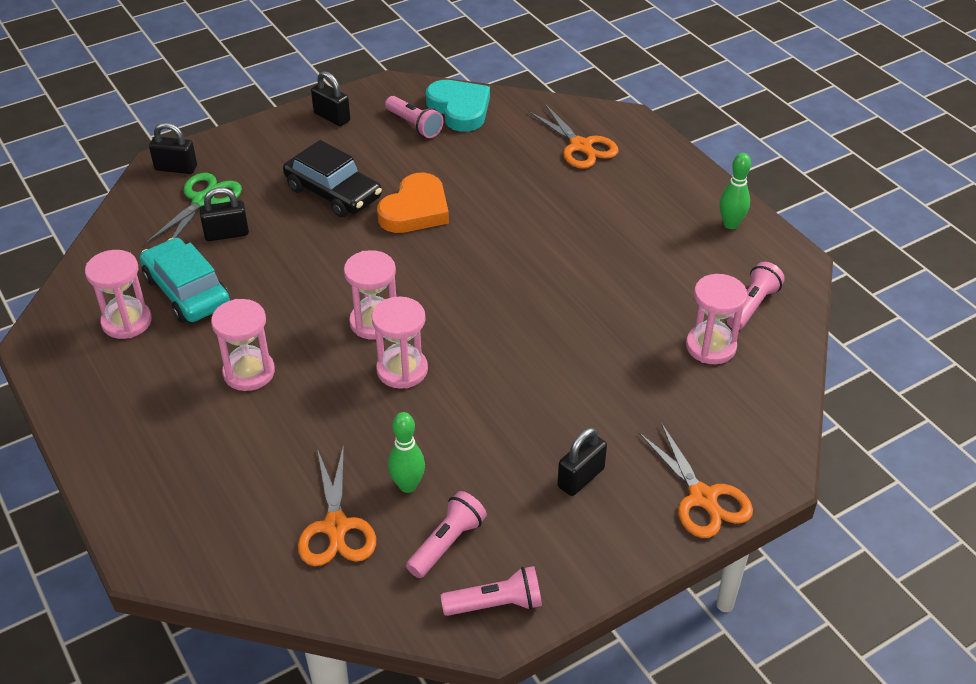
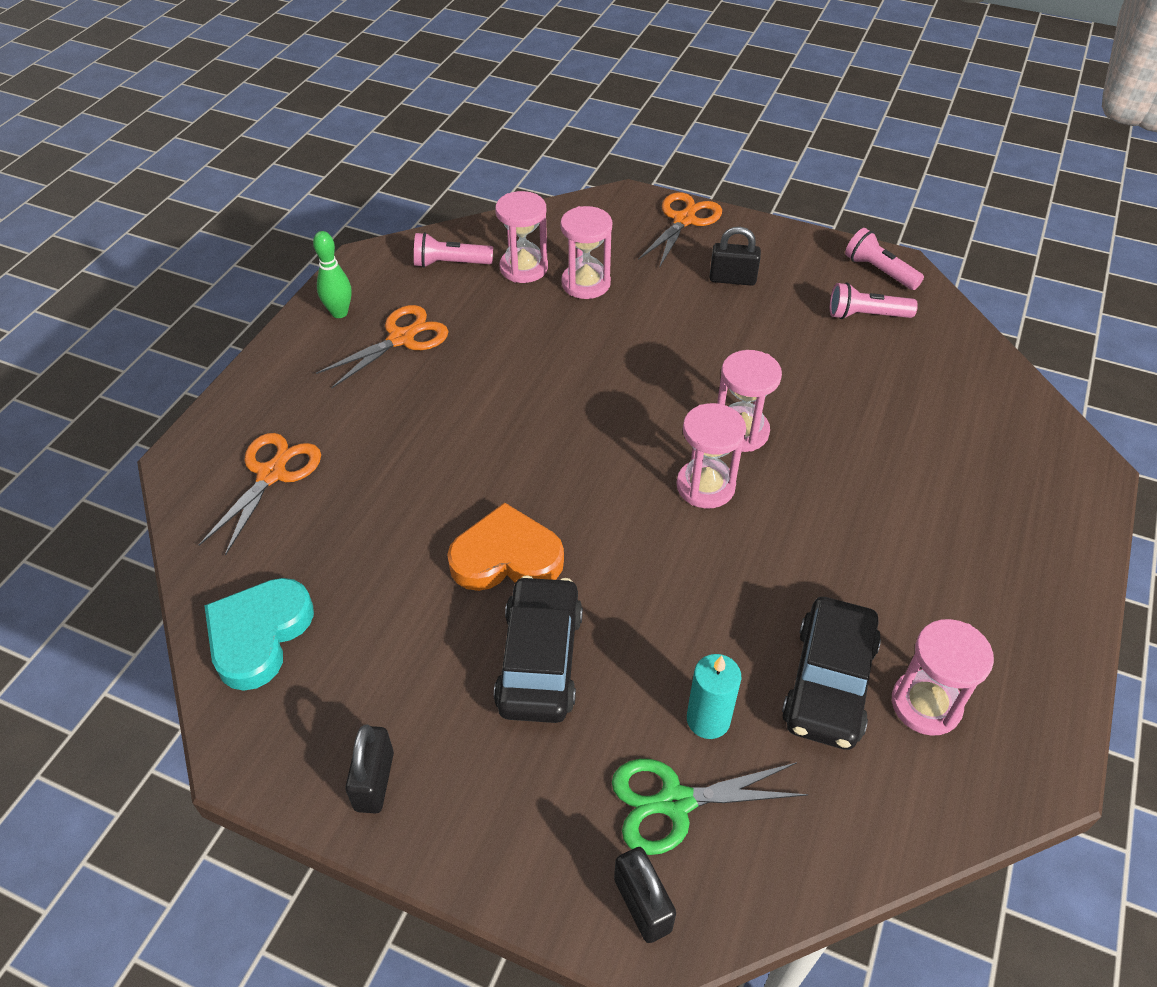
camera: 125 degrees left, 5 degrees up
(186, 291) = (829, 683): turquoise car -> black car
(226, 234) = (708, 719): black padlock -> turquoise candle
(249, 372) = (863, 539): pink hourglass -> pink hourglass (586, 283)
(336, 527) = (927, 378): orange scissors -> orange scissors (401, 339)
(408, 485) = (846, 361): green bowling pin -> none
(414, 125) = (330, 664): pink flashlight -> none

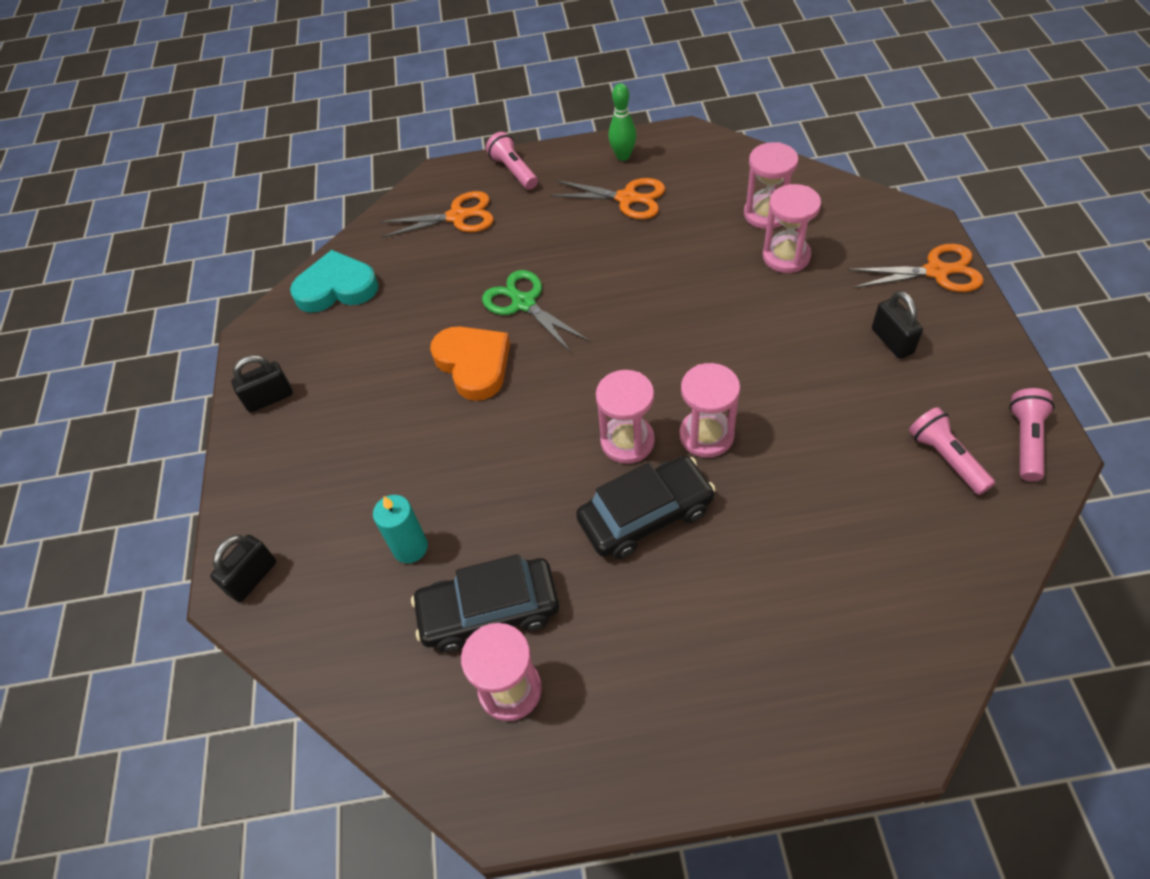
camera: 65 degrees right, 5 degrees up
(450, 263) = (729, 175): pink flashlight -> pink flashlight (514, 171)
(539, 659) = (402, 428): black car -> black car (645, 515)
(675, 802) = (334, 560): green scissors -> green scissors (524, 303)

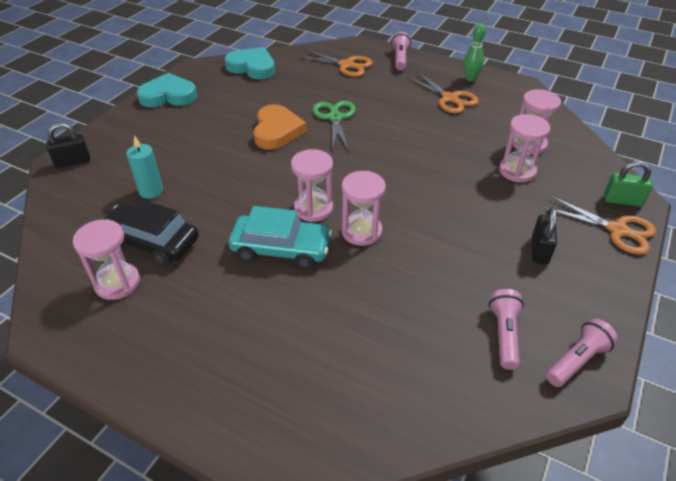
camera: 30 degrees right, 10 degrees down
(269, 398) = (168, 96): black padlock -> turquoise heart
(645, 515) = (281, 248): black car -> turquoise car
(911, 232) = (622, 200): none -> green padlock

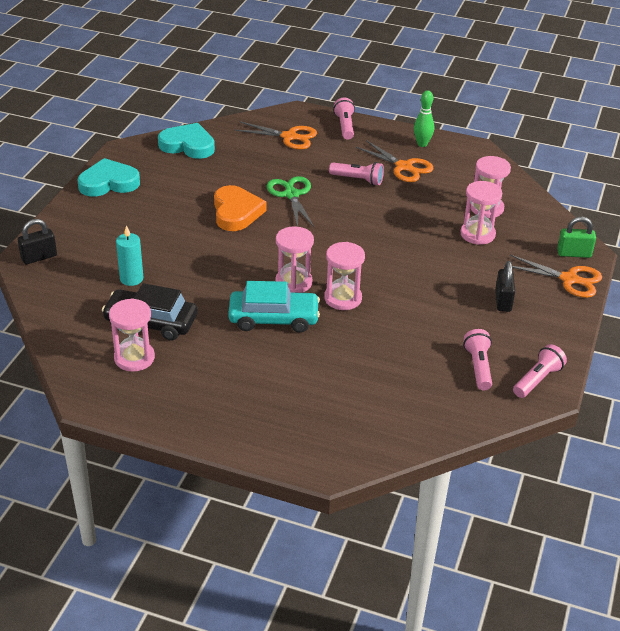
camera: 10 degrees left, 5 degrees down
(402, 108) = (358, 180): none -> pink flashlight

